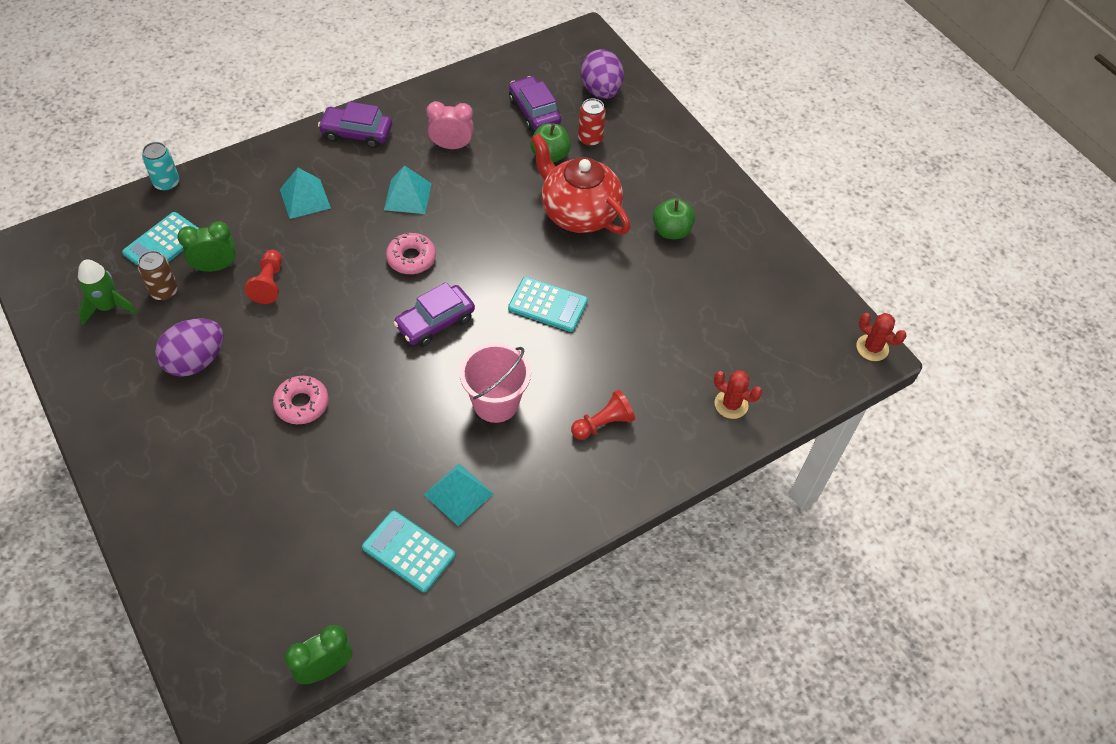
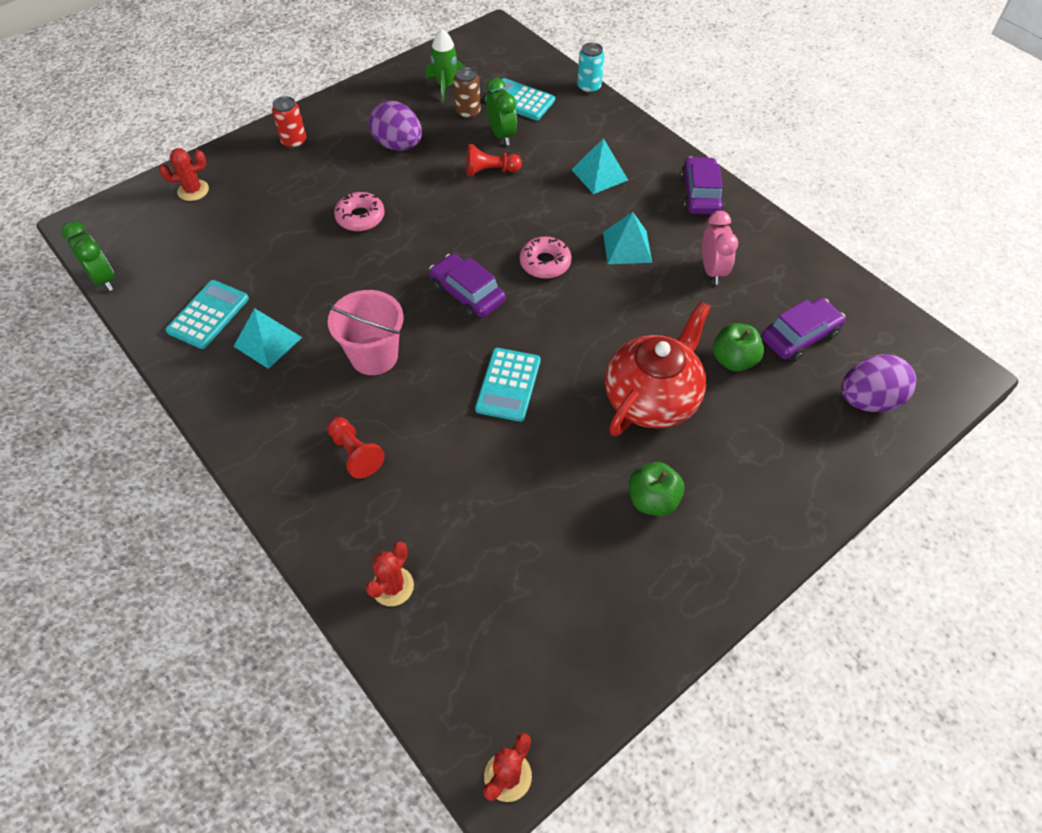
camera: 85 degrees right, 0 degrees up
(199, 576) = (193, 190): none -> red cactus
(590, 139) = (777, 397): red can -> red can (294, 142)

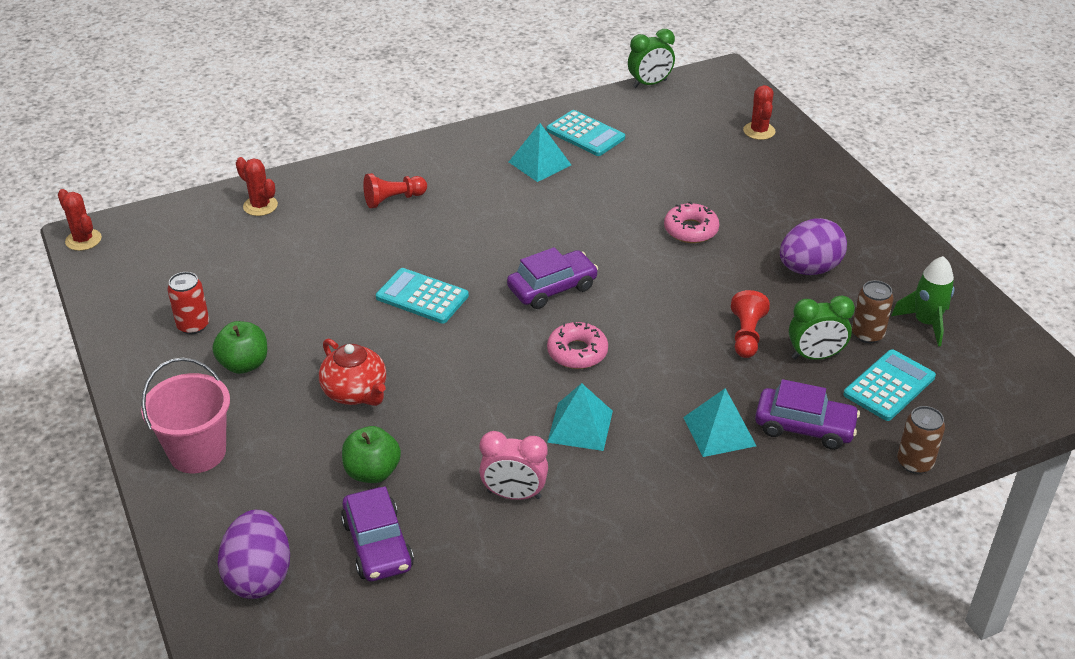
camera: 105 degrees right, 15 degrees down
(294, 142) = (827, 196): red can -> red can (193, 325)
(374, 356) = (496, 220): pink bucket -> pink bucket (197, 452)
(589, 87) = (914, 463): turquoise can -> brown can
(652, 398) = (355, 393): red teapot -> red teapot, size x0.63
(700, 194) = (655, 523): purple car -> purple car (804, 427)

